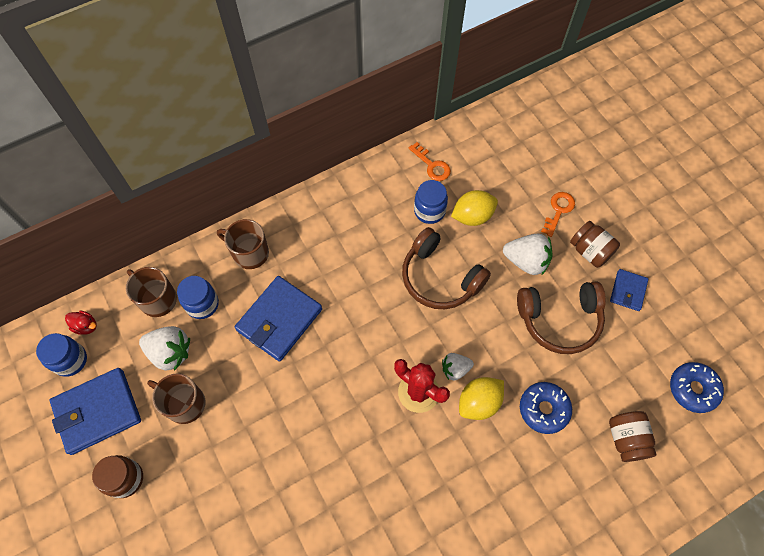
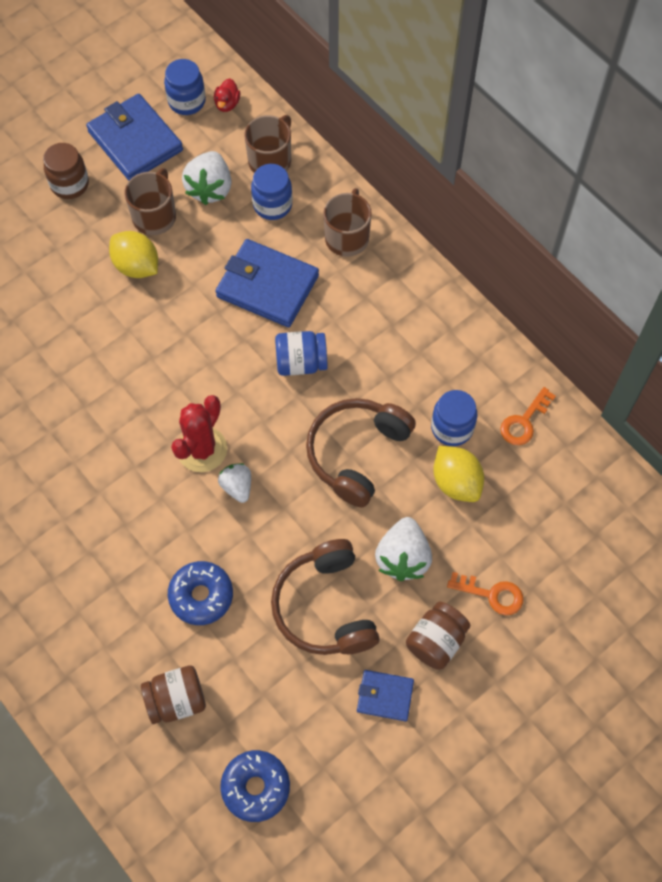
camera: 80 degrees right, 0 degrees up
(355, 305) = (301, 362): none -> blue jar
(479, 402) = (199, 519): yellow lemon -> yellow lemon (137, 266)

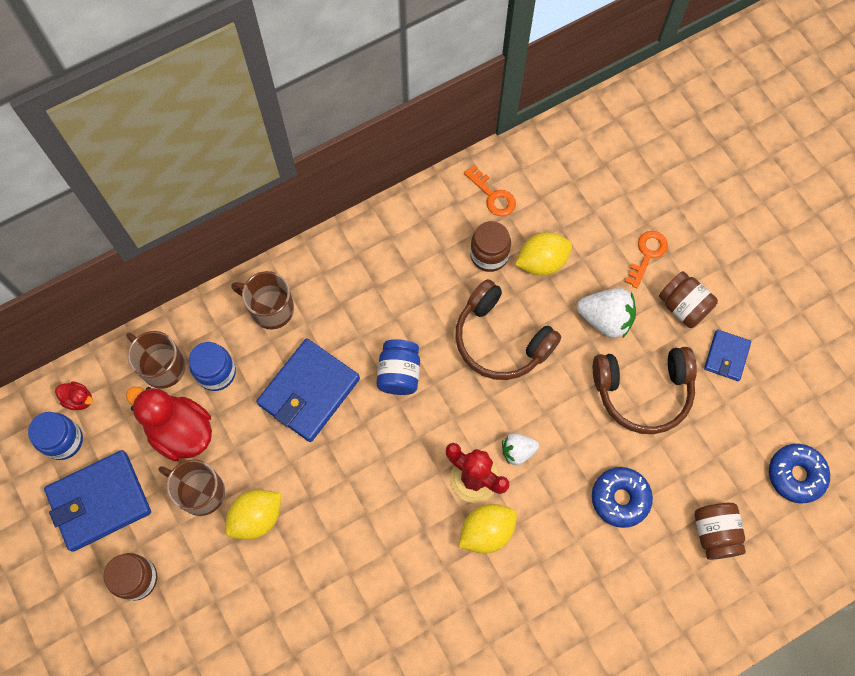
camera: 80 degrees left, 5 degrees up
(149, 469) = (486, 531): none -> yellow lemon
(210, 188) = (181, 431): white strawberry -> red duck
(452, 428) = (489, 255): blue jar -> brown jar

